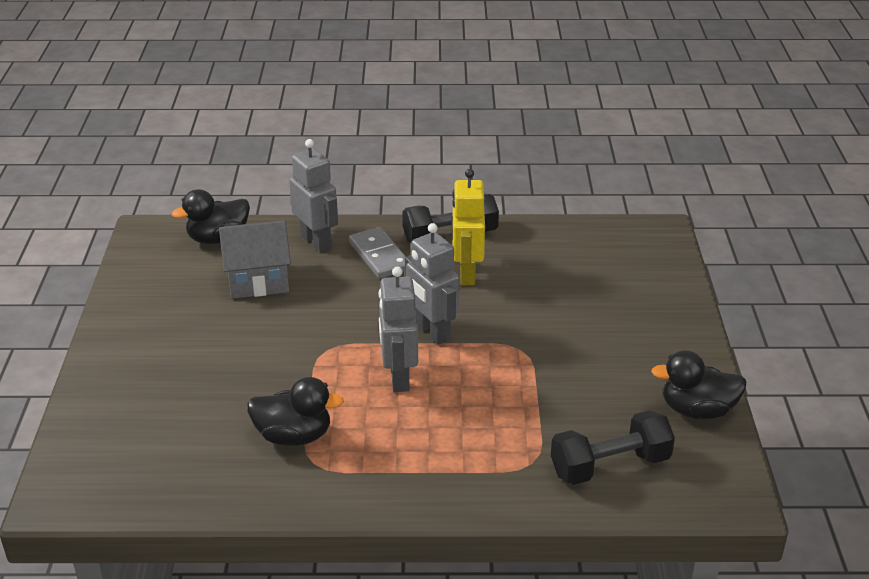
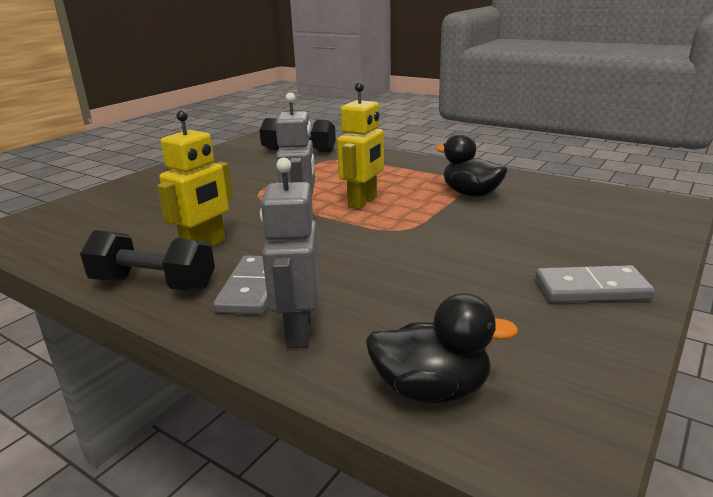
camera: 145 degrees left, 10 degrees down
(141, 335) = (591, 289): none -> grey domino
(258, 281) = (416, 305): grey house -> none
(399, 377) = (363, 202): grey robot -> yellow robot
(697, 410) = (218, 155): black duck -> none

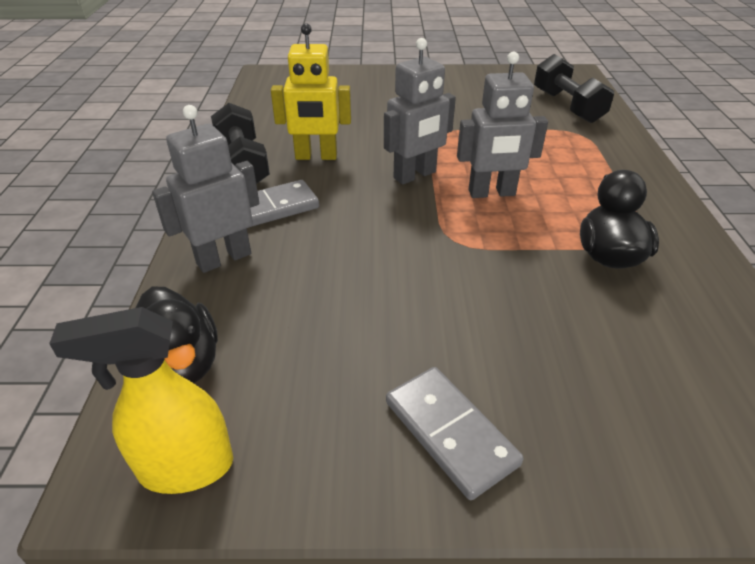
camera: 55 degrees right, 15 degrees up
(363, 202) = (491, 193): yellow robot -> grey robot
(566, 414) = (185, 468): none -> yellow spray bottle

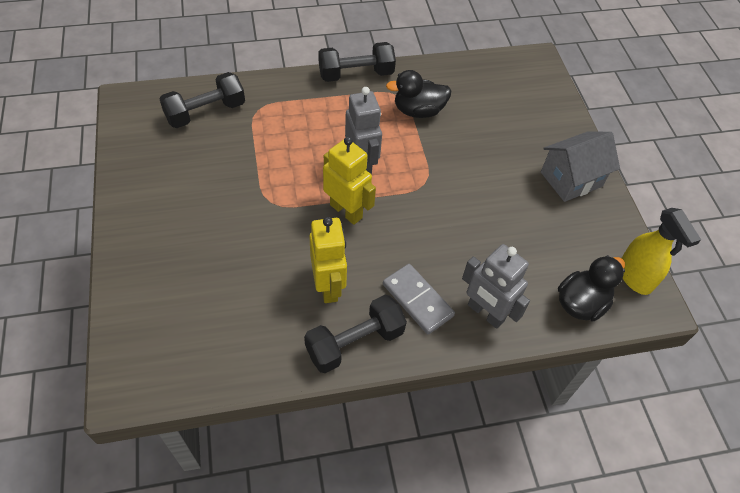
camera: 105 degrees left, 15 degrees up
(415, 175) = (346, 211): grey robot -> yellow robot
(450, 433) = (571, 179): grey domino -> grey house
(675, 206) = (356, 74): none -> black dumbbell

